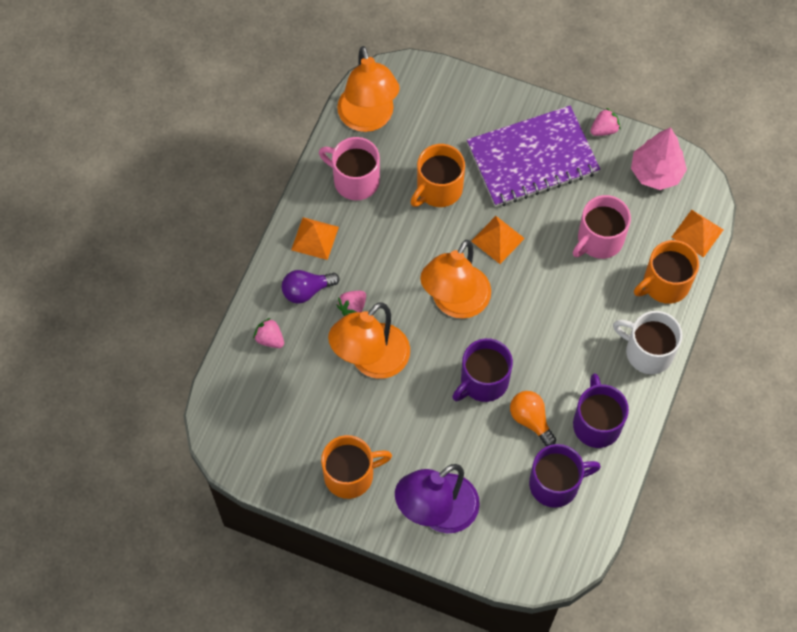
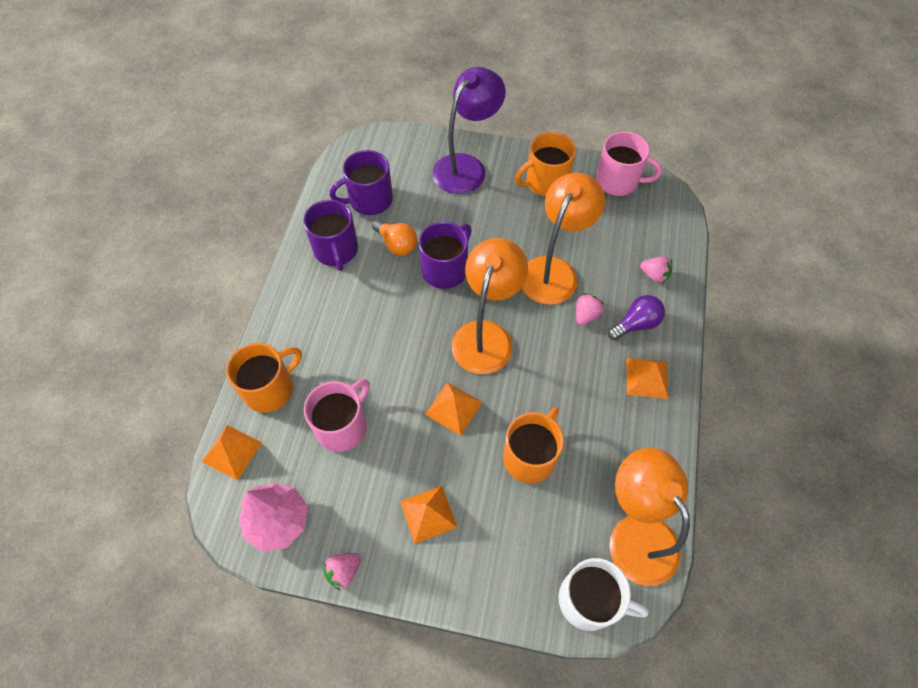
camera: 170 degrees right, 5 degrees down
(355, 180) = (626, 451): pink mug -> pink mug (618, 181)
(532, 158) = (428, 514): purple notebook -> orange pyramid
(648, 351) = (288, 319): white mug -> white mug (589, 600)

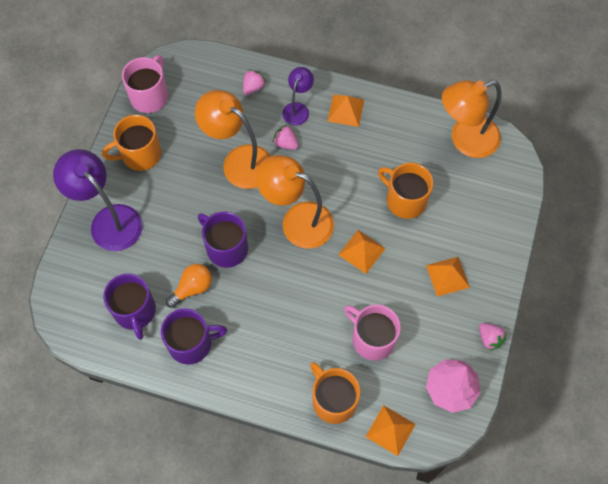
camera: 85 degrees left, 5 degrees up
(545, 182) = (140, 154): orange mug -> orange mug turned 90 degrees clockwise
(589, 600) = (509, 176): white mug -> none
(636, 324) = (298, 109): purple light bulb -> purple lamp

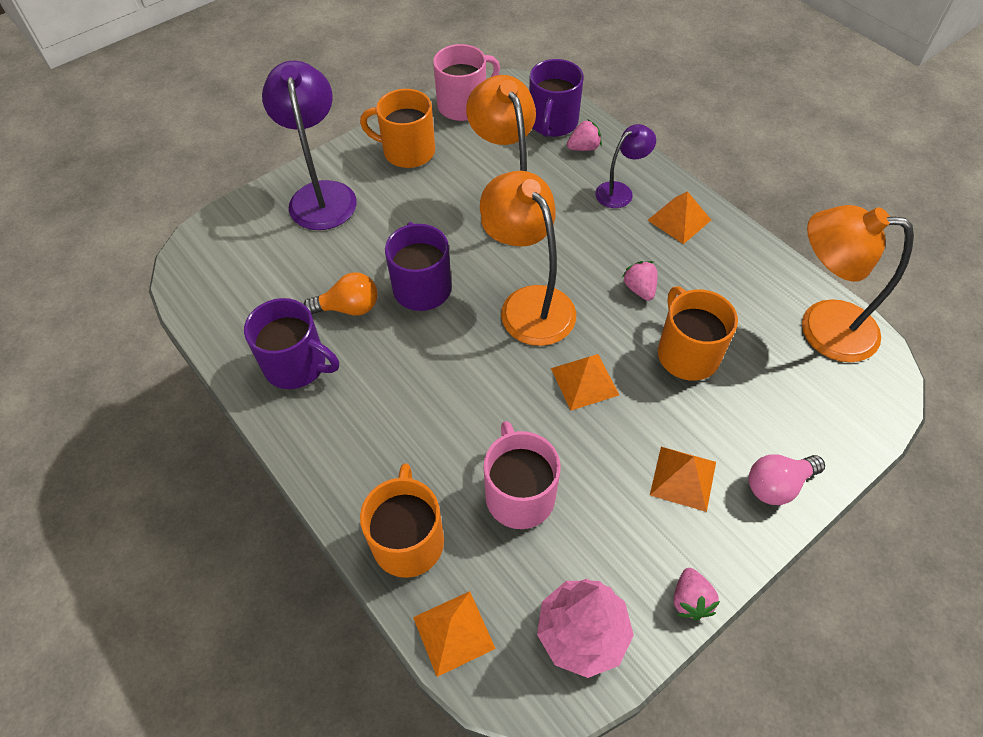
camera: 35 degrees right, 10 degrees down
(135, 311) = (267, 296): purple mug -> purple mug (552, 123)
(285, 143) = (578, 218): pink strawberry -> pink strawberry (639, 289)
(494, 250) = (777, 485): none -> pink light bulb

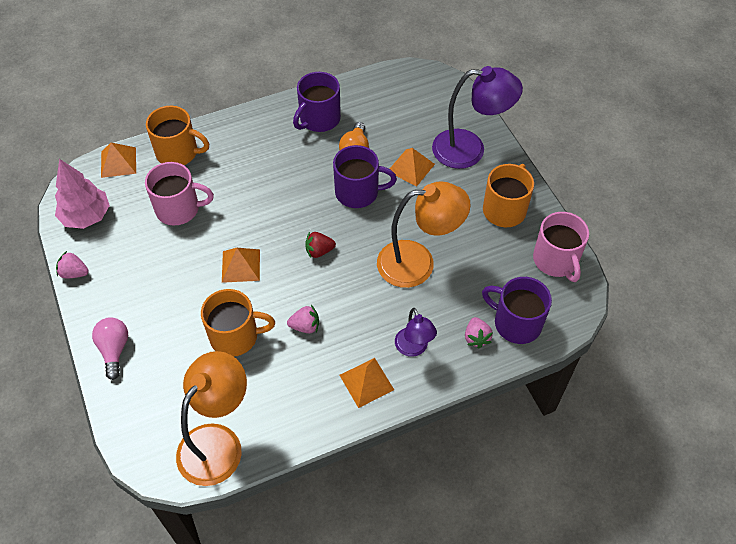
camera: 105 degrees right, 0 degrees up
(529, 304) = (319, 251): orange lamp -> red strawberry
(683, 478) = (146, 297): orange pyramid -> orange pyramid (411, 167)

